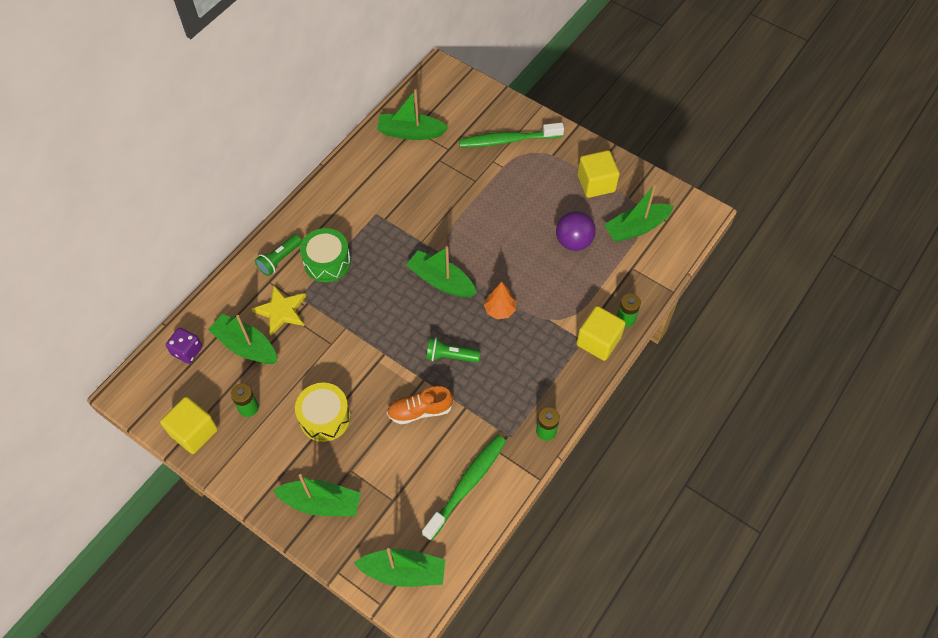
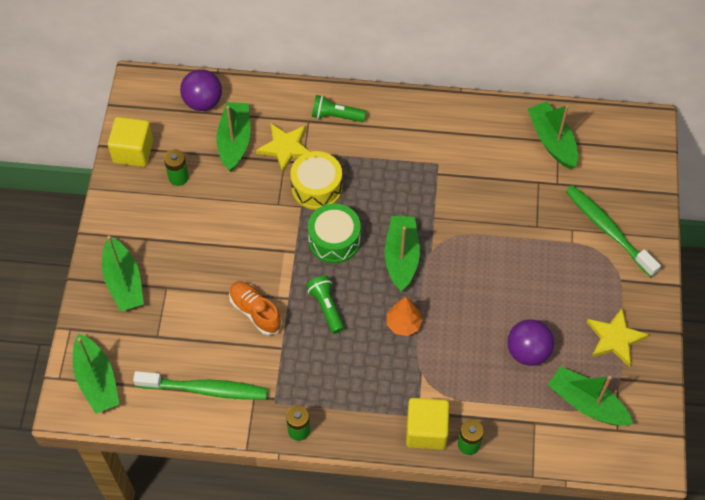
camera: 60 degrees right, 0 degrees up
(187, 351) = (203, 102): purple dice -> purple ball
(325, 417) = (203, 240): yellow drum -> yellow drum (316, 187)
(327, 262) = (359, 154): green drum -> green drum (334, 240)
(596, 183) = (615, 338): yellow cube -> yellow star

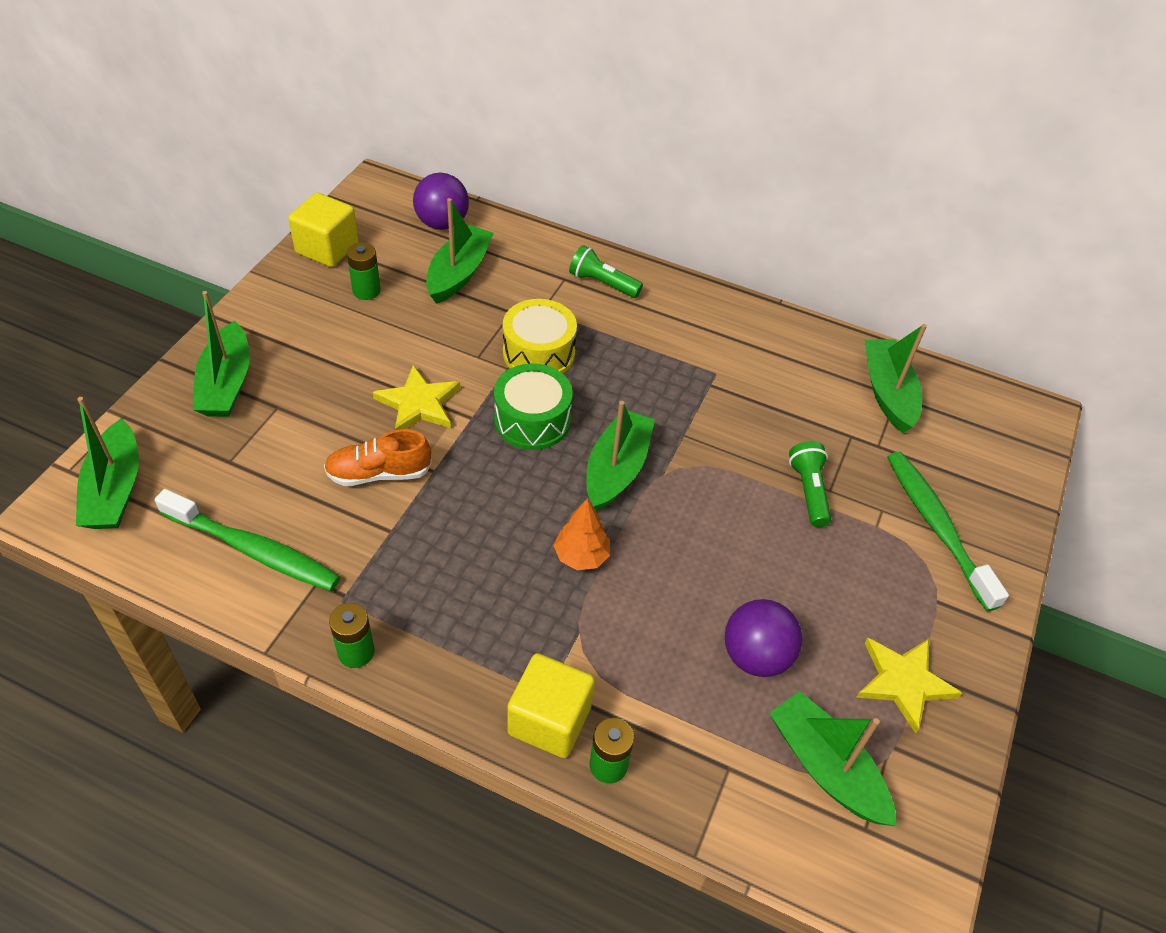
camera: 15 degrees right, 10 degrees down
(255, 312) = (379, 473): orange shoe -> orange shoe turned 75 degrees counterclockwise
(285, 147) = (520, 298): yellow star -> yellow star (418, 403)
(326, 307) = (480, 499): green flashlight -> green flashlight (809, 491)

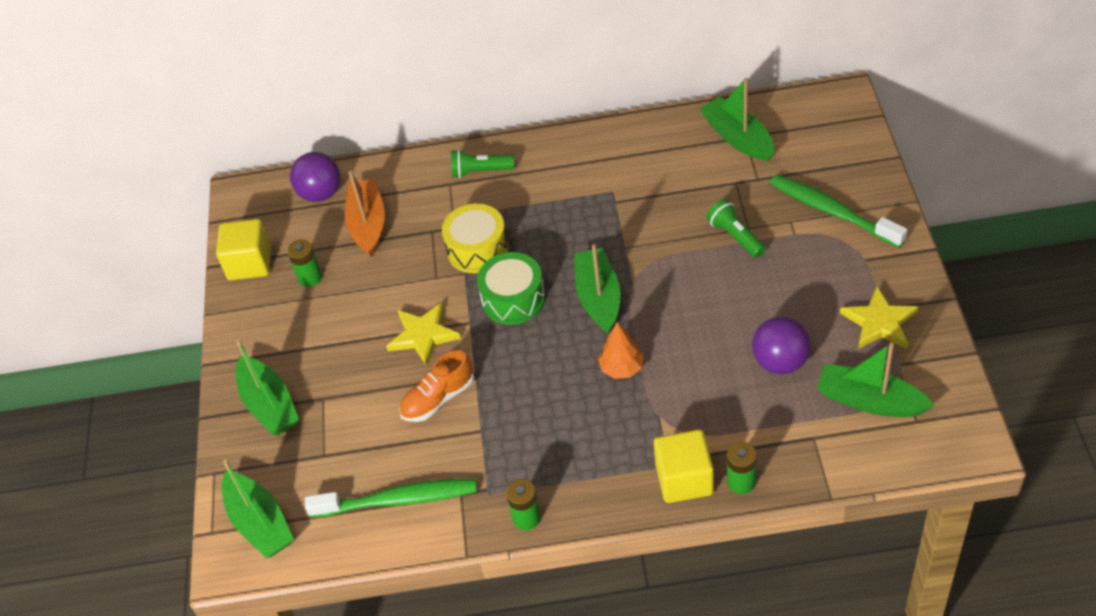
camera: 20 degrees left, 0 degrees up
(459, 273) = (368, 224): green boat -> orange boat

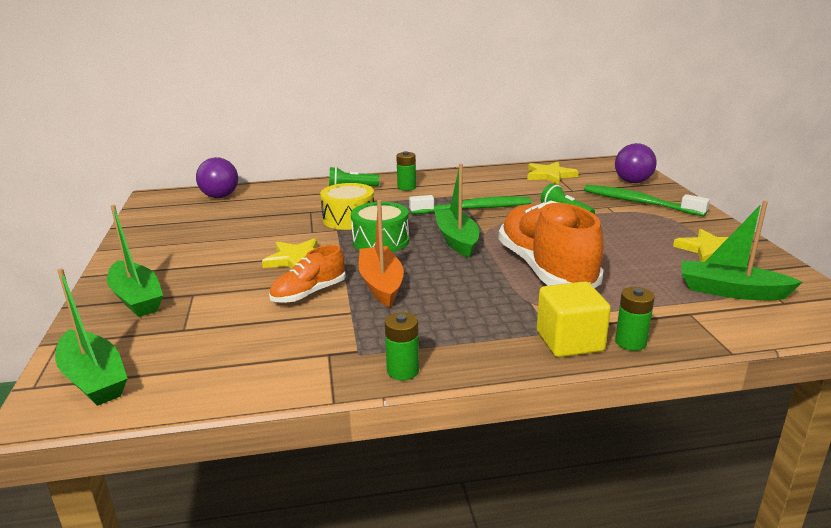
camera: 10 degrees left, 25 degrees down
(250, 263) = (148, 226): yellow cube -> none
(310, 277) = (200, 232): green battery -> green battery (406, 187)
(368, 224) = (256, 209): orange boat -> orange boat (381, 284)
(398, 500) = (258, 359): green toothbrush -> green toothbrush (474, 209)
(622, 368) = (486, 275): orange tree -> none
(687, 358) = (546, 269): none -> orange shoe
(738, 138) = (550, 175): green boat -> yellow star
(780, 362) = (633, 271): purple ball -> purple ball (633, 182)

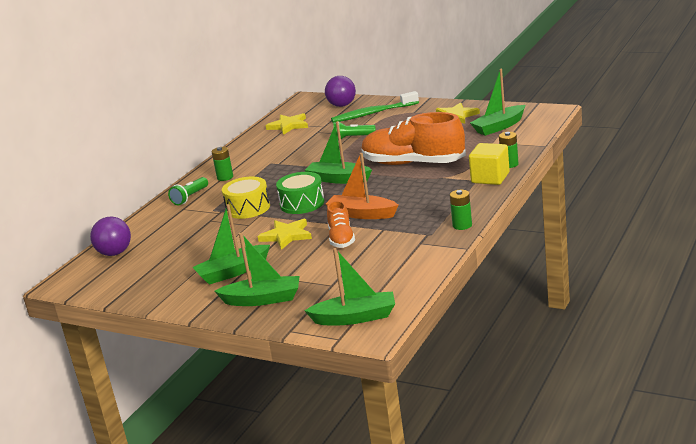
camera: 50 degrees left, 0 degrees up
(199, 260) = (233, 272): none -> green boat
(474, 209) = (301, 163): green toothbrush -> none

